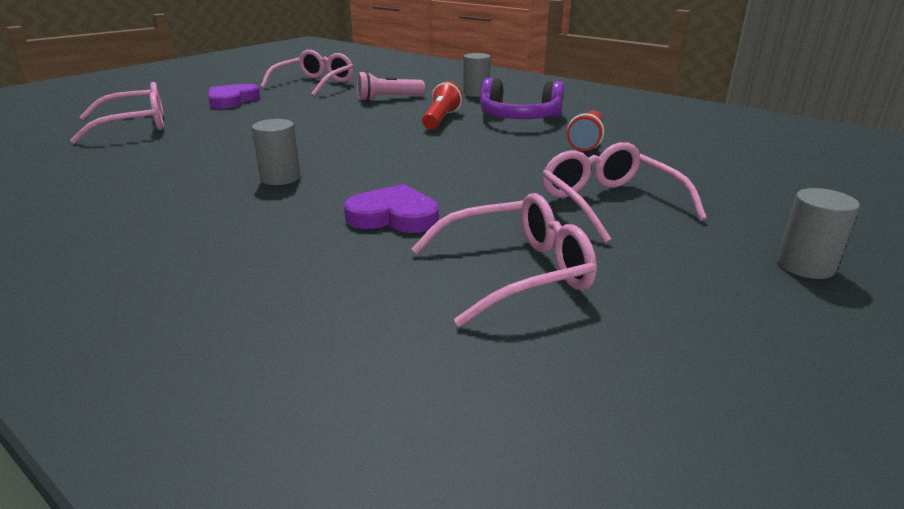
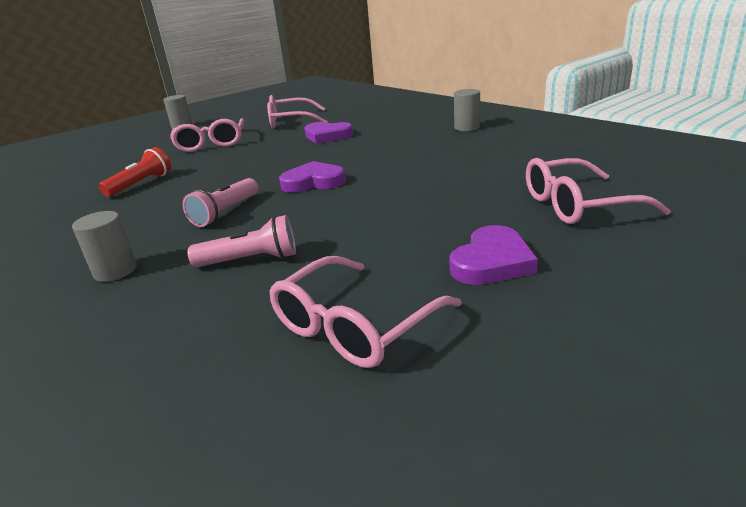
camera: 165 degrees left, 0 degrees up
(280, 178) = (391, 152): grey cylinder -> grey cylinder (466, 127)
(373, 142) = (313, 182): none -> purple heart
(440, 119) = (225, 212): red flashlight -> pink flashlight
(519, 118) = (145, 214): purple headphones -> none

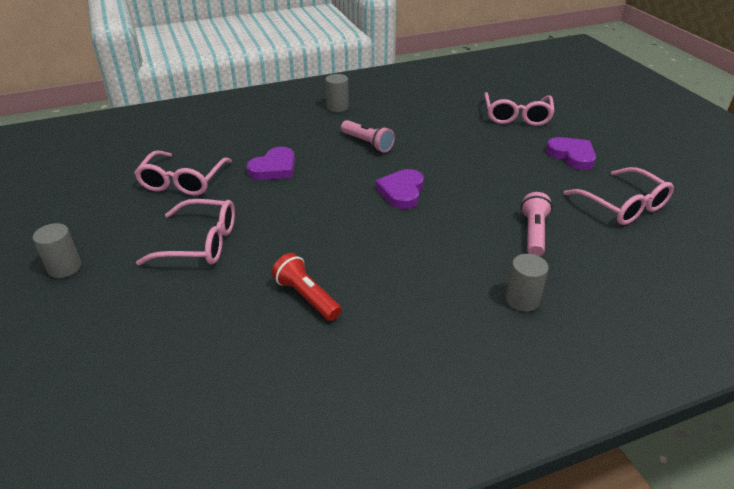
camera: 75 degrees left, 10 degrees up
(225, 212) = (437, 241): pink flashlight -> pink flashlight (367, 143)

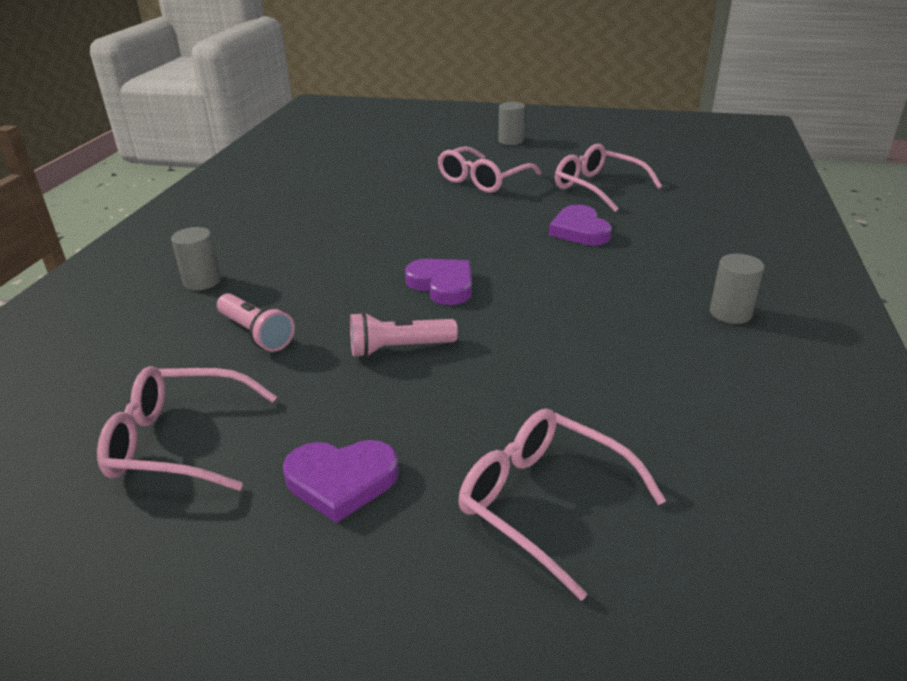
camera: 125 degrees right, 5 degrees down
(306, 297) = (358, 201): red flashlight -> none
(367, 143) = (584, 301): pink flashlight -> pink flashlight (399, 349)

